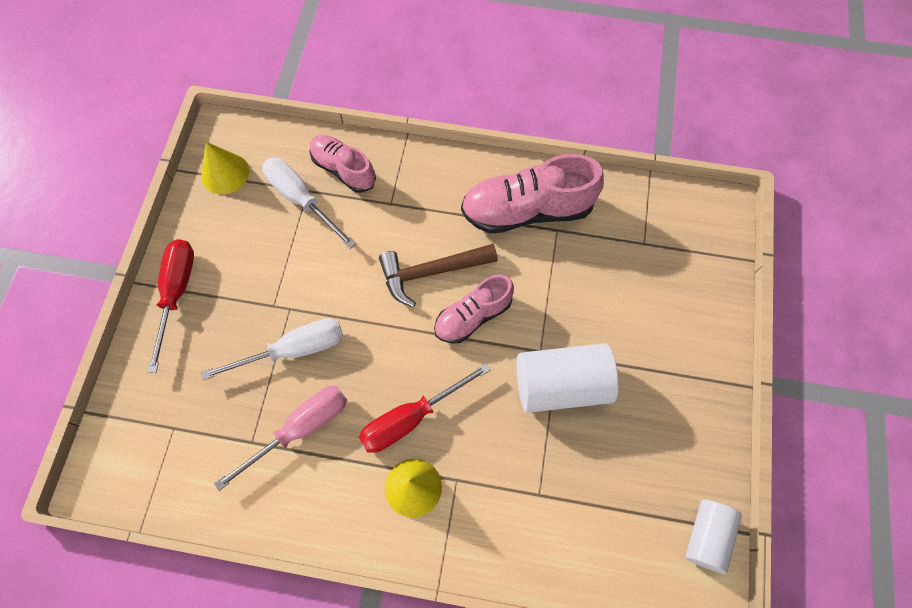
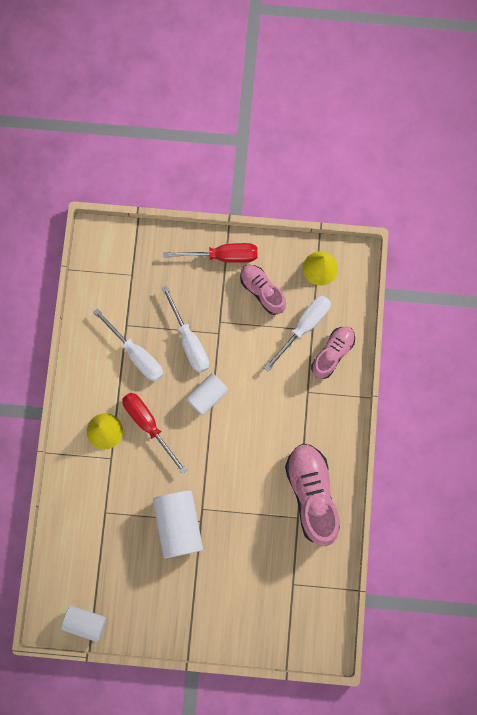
camera: 85 degrees right, 10 degrees up
(300, 429) = (136, 354): pink screwdriver -> white screwdriver
(378, 331) = (207, 396): none -> white cylinder
(431, 272) = (254, 427): brown hammer -> none
(473, 316) = (223, 460): pink shoe -> pink shoe (262, 291)

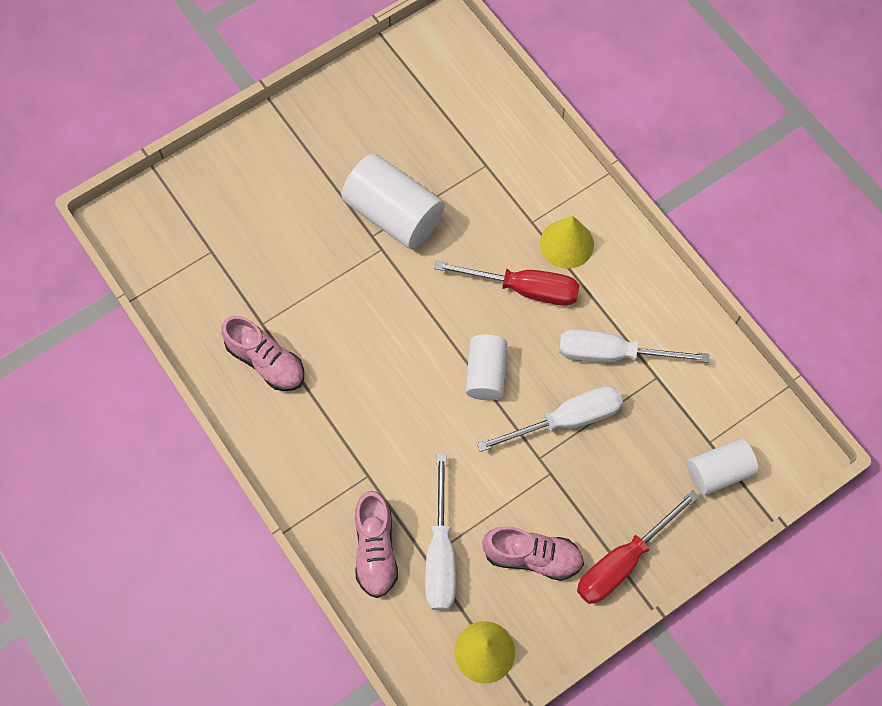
camera: 140 degrees right, 10 degrees down
(85, 622) = (407, 54): white cylinder -> white cylinder (718, 471)
(189, 341) = (566, 420): white screwdriver -> white screwdriver turned 135 degrees clockwise
(311, 494) = (266, 361): pink shoe -> pink shoe, size x0.62

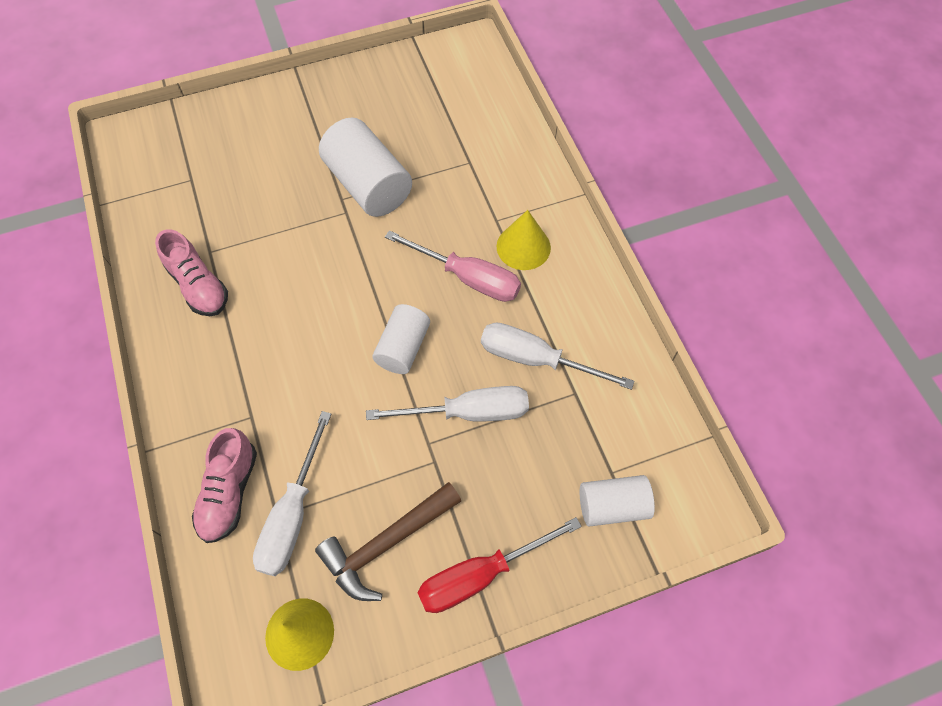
camera: 15 degrees right, 5 degrees down
(523, 288) = (468, 277): red screwdriver -> pink screwdriver
(532, 556) = (386, 543): pink shoe -> brown hammer

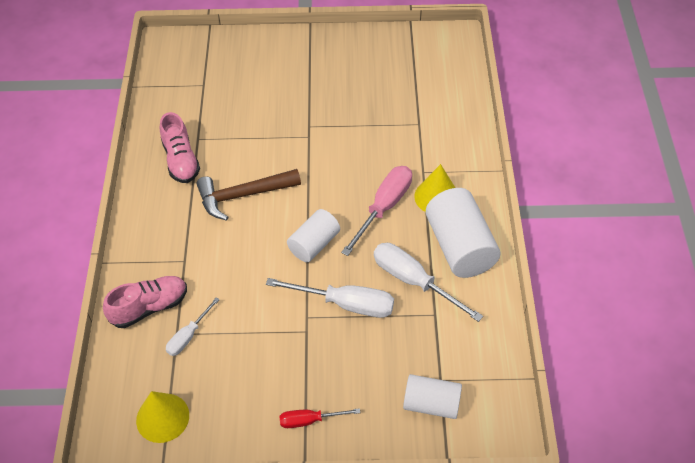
camera: 20 degrees right, 10 degrees down
(229, 492) = (149, 307): pink shoe -> pink shoe turned 150 degrees counterclockwise
(293, 514) = (188, 336): white screwdriver -> white screwdriver, size x0.57
(368, 185) = (333, 121): white cylinder -> white cylinder (460, 247)
(386, 543) = (248, 376): brown hammer -> brown hammer (243, 195)
(468, 277) = (383, 208): pink screwdriver -> pink screwdriver turned 105 degrees counterclockwise
(481, 575) = (310, 420): red screwdriver -> red screwdriver, size x0.57

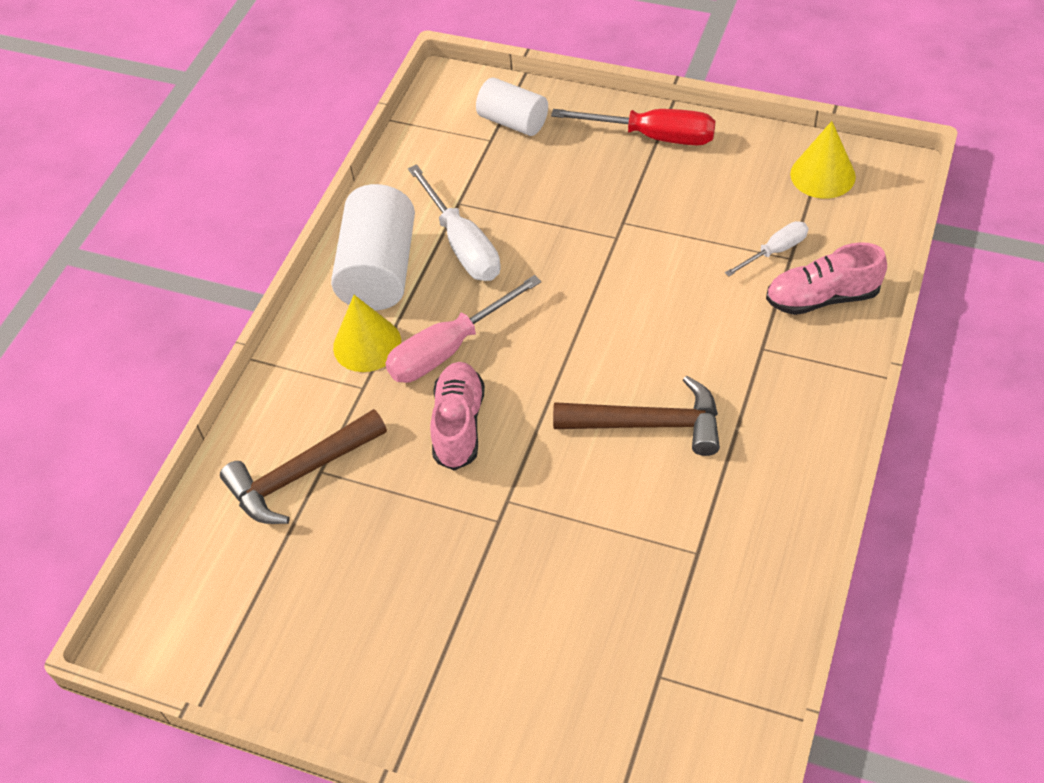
camera: 155 degrees left, 0 degrees up
(181, 160) = (735, 517): pink shoe -> pink shoe (459, 425)
(310, 420) = (653, 136): red screwdriver -> red screwdriver, size x1.75
(314, 244) = (570, 323): white cylinder -> none
(345, 304) = (561, 240): white screwdriver -> none
(428, 119) = (300, 474): none -> brown hammer

